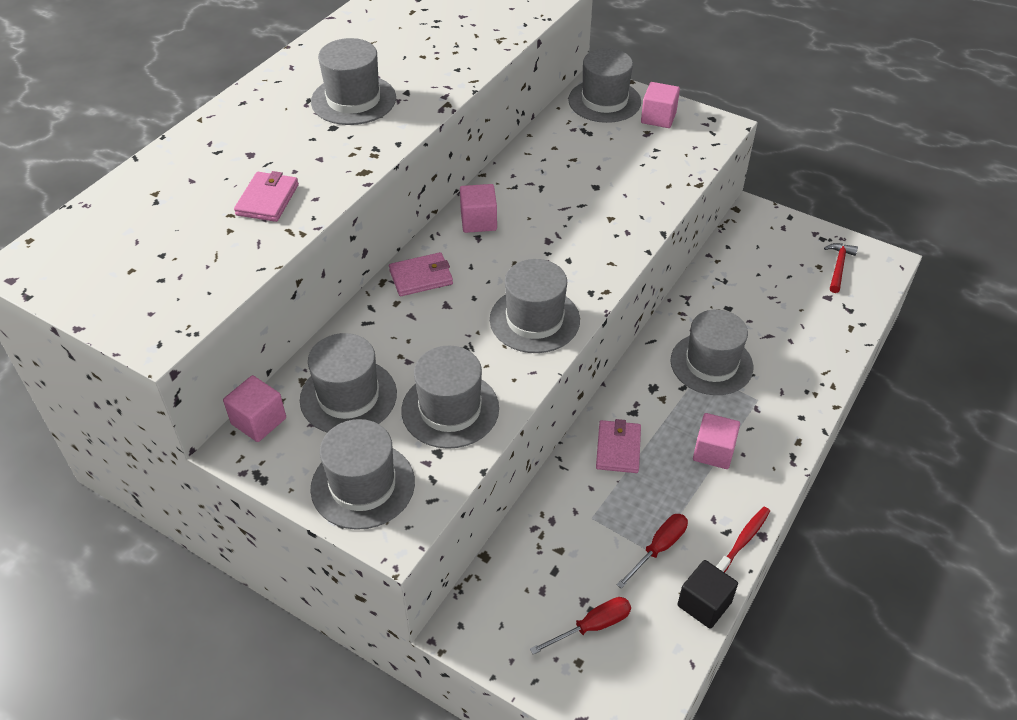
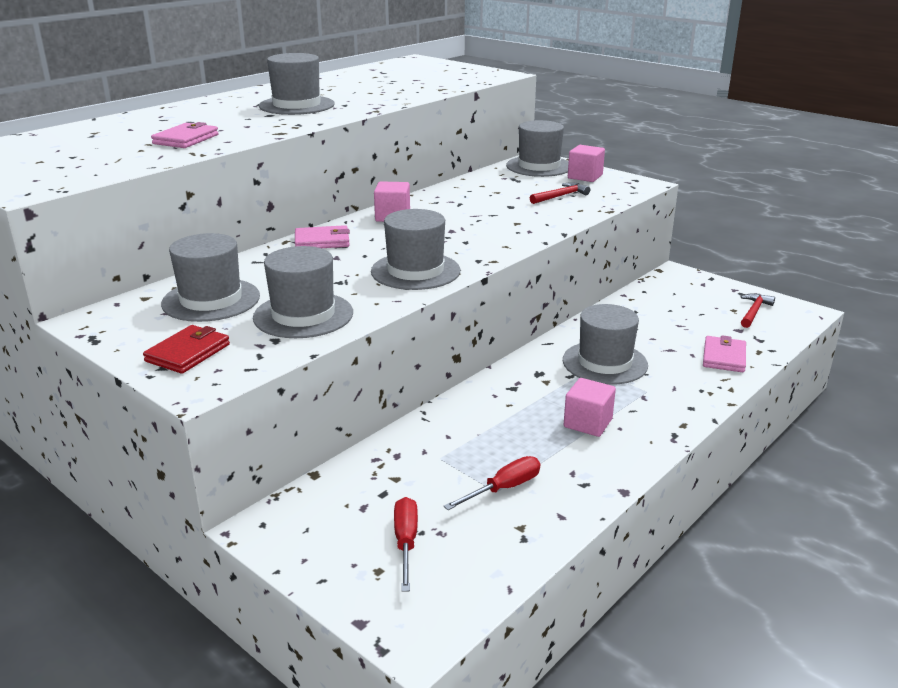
camera: 10 degrees right, 20 degrees down
(258, 421) = (117, 307): pink cube -> none
(363, 485) = (188, 353): grey hat -> red wallet
(592, 626) = (406, 542): red screwdriver -> red screwdriver turned 75 degrees counterclockwise
(618, 448) = (487, 411): pink wallet -> pink wallet (724, 357)
(642, 160) = (560, 196): none -> red hammer
(704, 604) = (540, 539): black cube -> none
(743, 540) = (600, 493): red toothbrush -> none

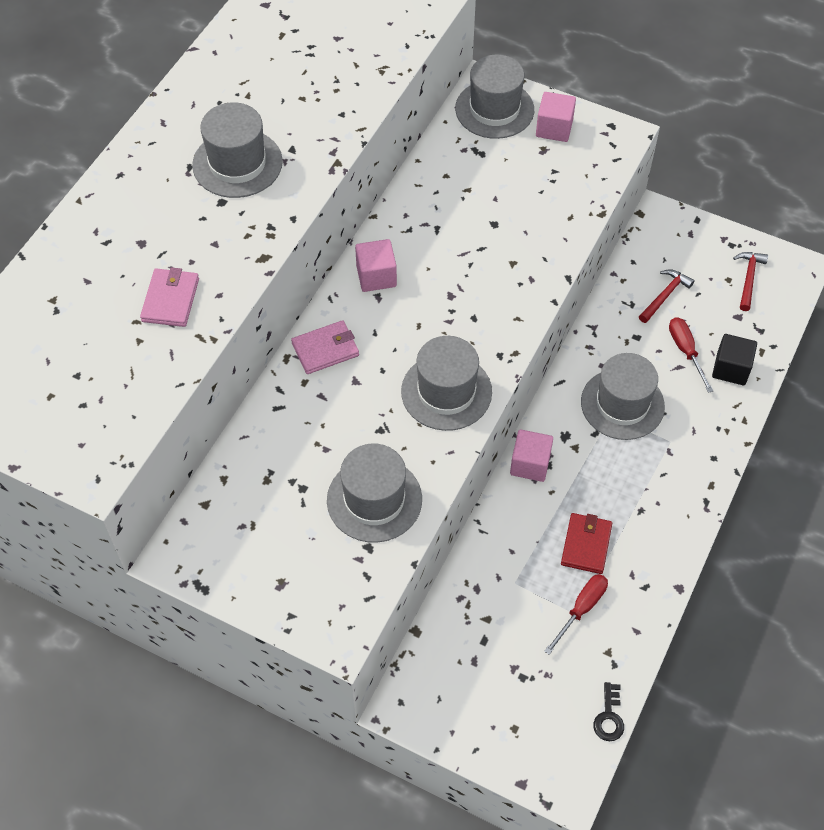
camera: 15 degrees left, 30 degrees up
(188, 353) = (301, 587): red wallet -> red wallet (586, 545)
(211, 300) = (272, 493): grey hat -> none
(406, 542) = (524, 693): red screwdriver -> red screwdriver (685, 351)
(498, 582) = (609, 717): none -> black key
(560, 196) = (541, 186): red hammer -> red hammer (665, 296)
(588, 423) = (628, 503): pink cube -> pink cube (530, 464)
(724, 357) = (731, 369): pink wallet -> black cube

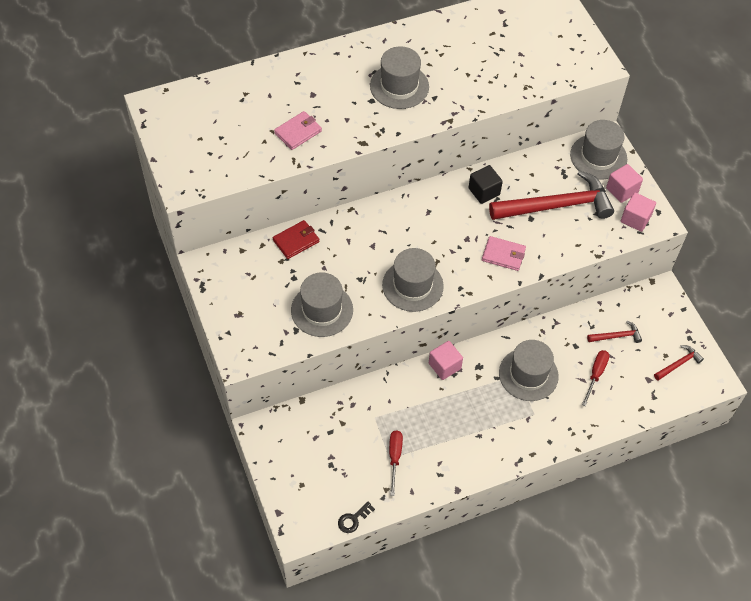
camera: 40 degrees right, 0 degrees up
(325, 349) = (374, 219): pink wallet -> pink wallet (503, 255)
(376, 276) = (438, 201): pink cube -> pink cube (635, 219)
(506, 191) = (557, 206): none -> red hammer
(581, 609) = (394, 457): red screwdriver -> red screwdriver turned 75 degrees counterclockwise
(586, 545) = (431, 429): red wallet -> red wallet (296, 241)
(731, 369) = (612, 403): black cube -> black cube (484, 191)

